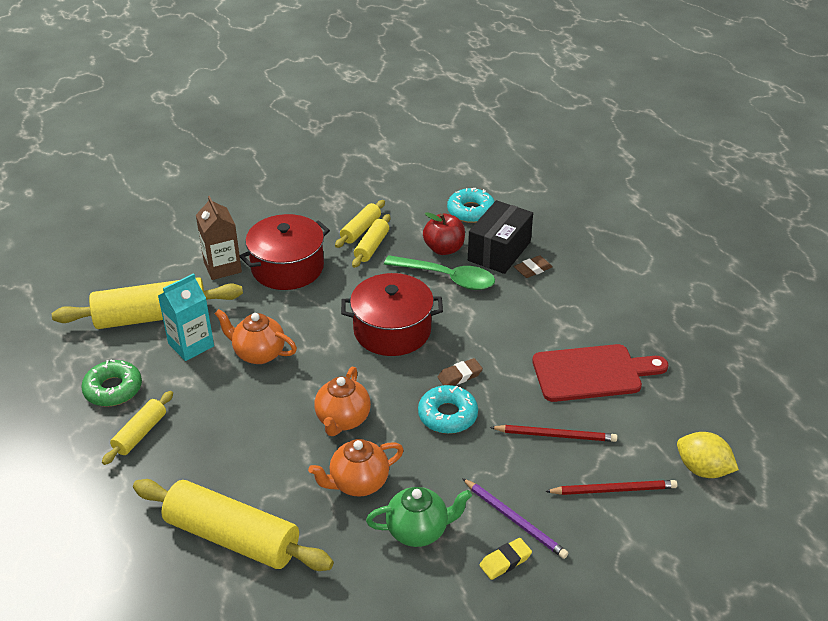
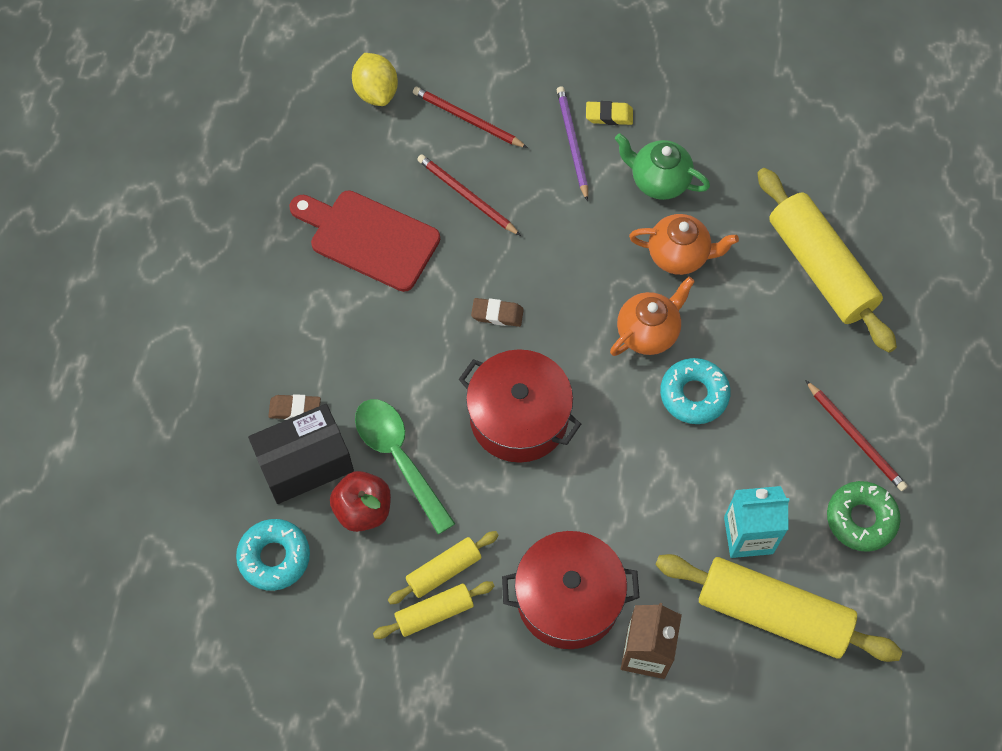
camera: 145 degrees left, 25 degrees up
(140, 433) = (856, 438): yellow rolling pin -> red pencil
(258, 353) = (681, 474): orange teapot -> none
(447, 415) = (545, 276): turquoise donut -> turquoise donut (694, 394)

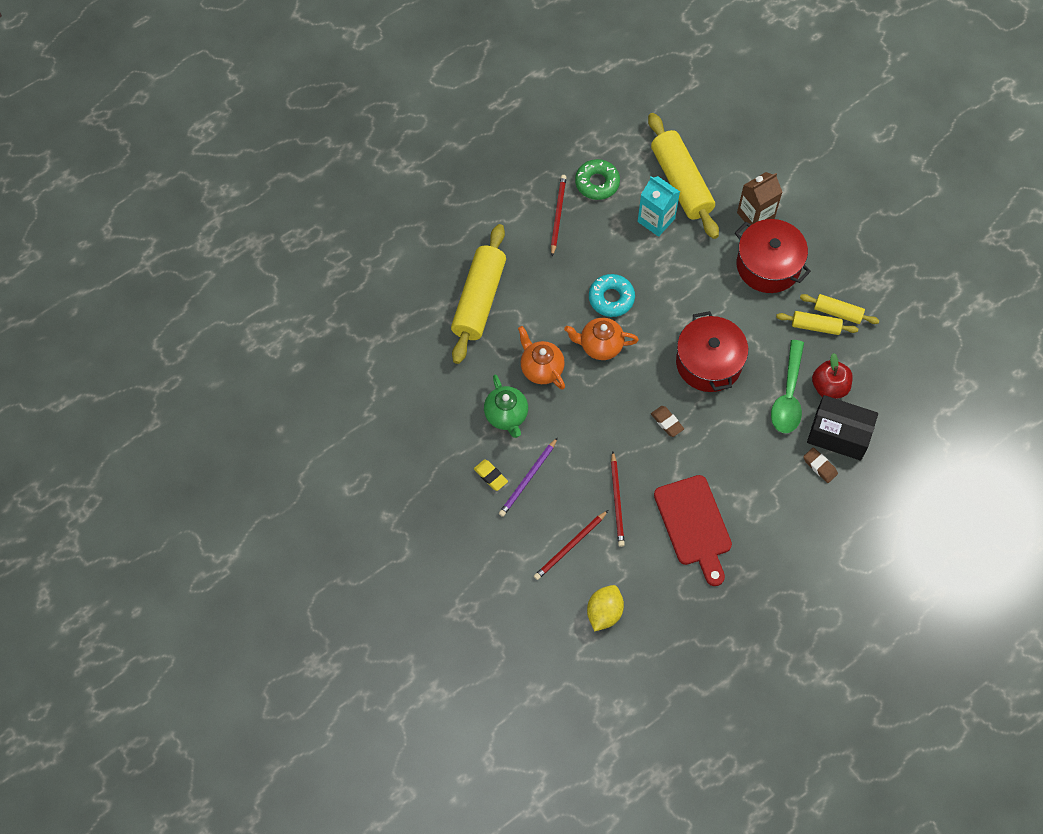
camera: 135 degrees left, 0 degrees up
(274, 557) = (894, 402): turquoise donut -> none
(467, 119) = (570, 546): red pencil -> red pencil turned 60 degrees clockwise

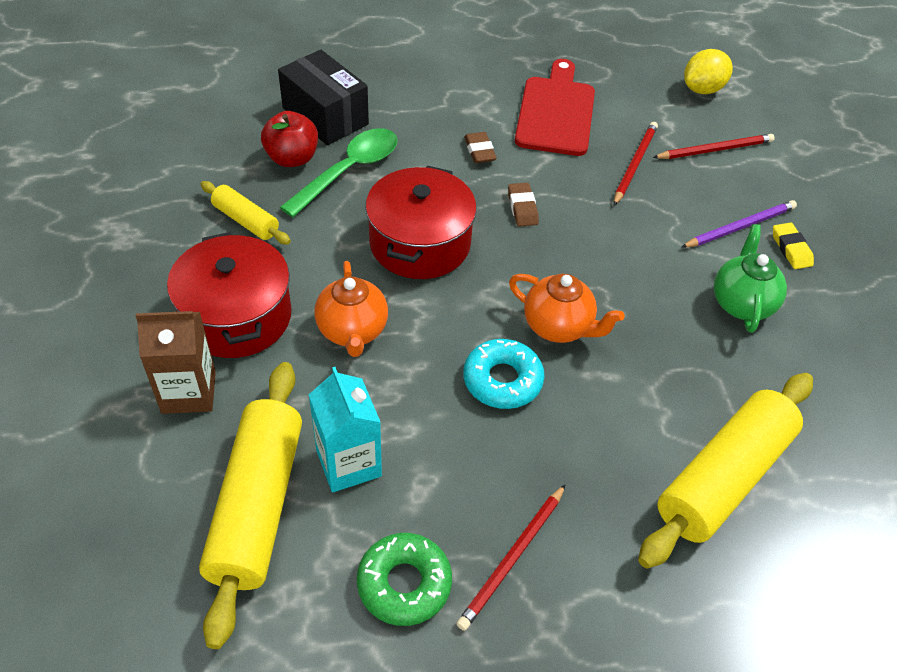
camera: 155 degrees left, 15 degrees down
(541, 369) = (663, 337): orange teapot -> orange teapot (352, 331)
(820, 466) = (373, 101): brown eraser -> brown eraser (479, 151)
(837, 312) = (202, 222): yellow rolling pin -> none

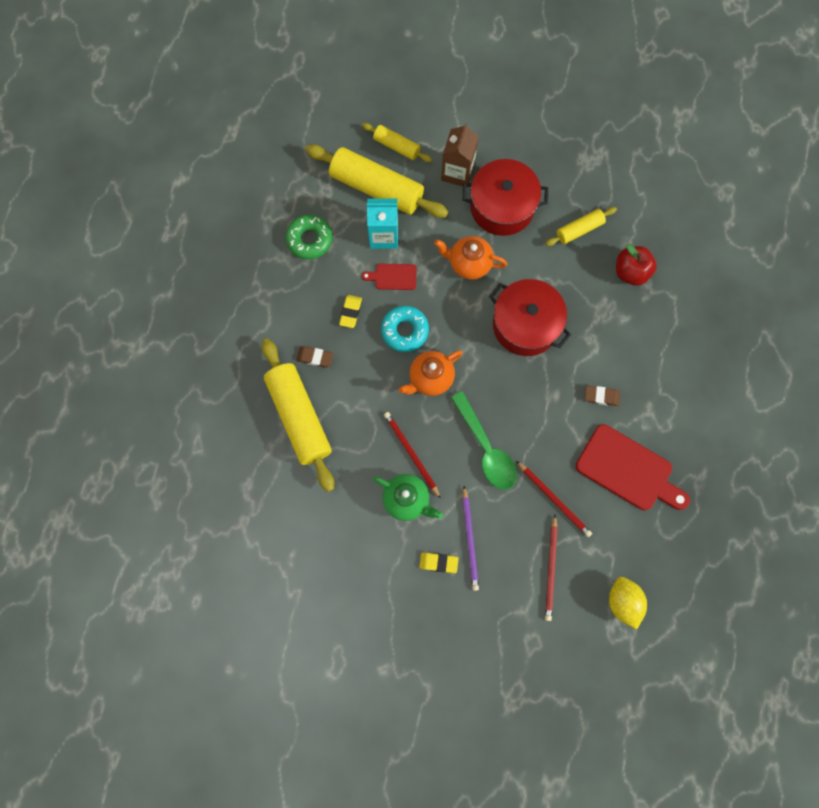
camera: 115 degrees right, 25 degrees up
(158, 502) = (396, 146): none -> yellow rolling pin
(325, 116) = (670, 305): black box -> none
(349, 171) = (607, 304): green spoon -> green spoon (486, 448)
(419, 425) = (393, 277): none -> red cutting board
(510, 466) = (350, 312): none -> yellow eraser
(512, 558) = (301, 292): red pencil -> red pencil (411, 453)
(522, 208) = (536, 401): brown eraser -> brown eraser (315, 357)

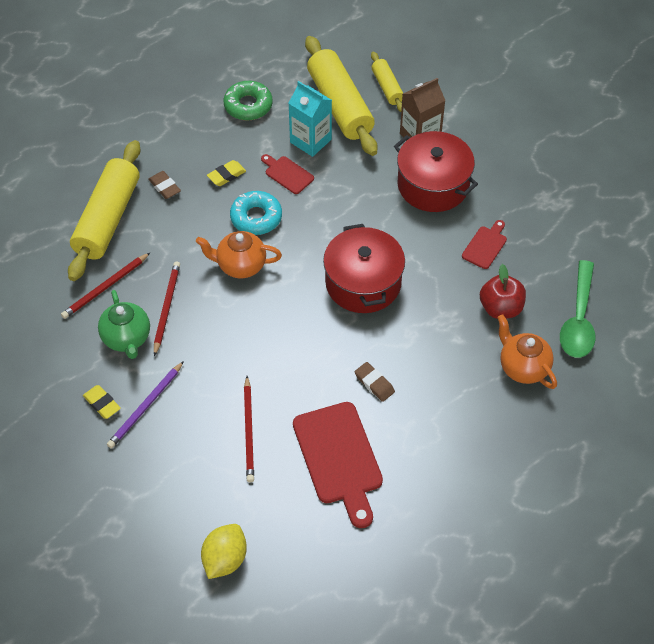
camera: 40 degrees right, 20 degrees down
(469, 264) = (361, 207): orange teapot -> orange teapot (523, 367)
(486, 448) = (232, 349): green spoon -> green spoon (578, 319)
(551, 569) = (189, 482): red pencil -> red pencil (105, 287)
(579, 230) = (485, 246): yellow rolling pin -> red cutting board

